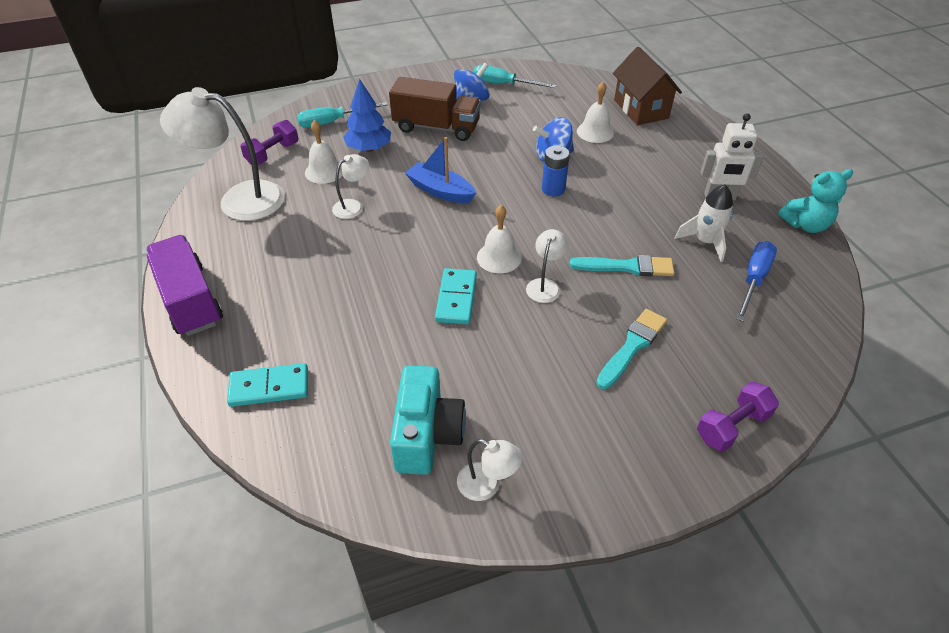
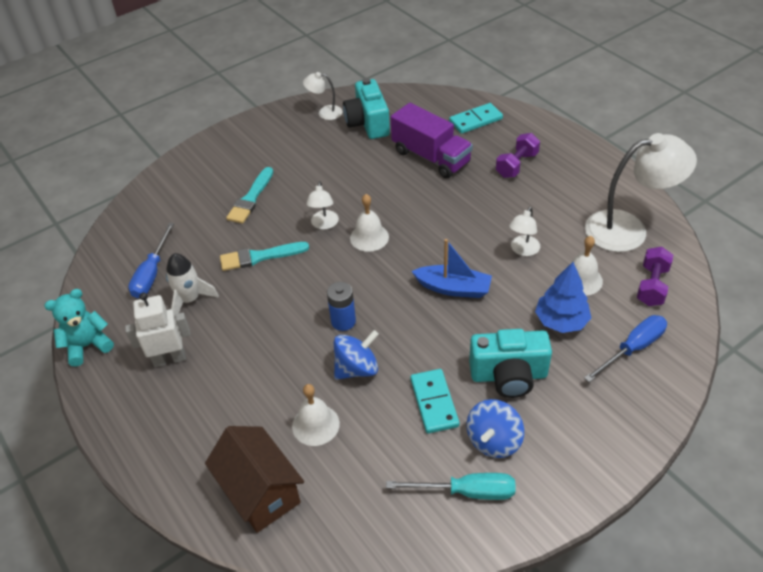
camera: 165 degrees right, 0 degrees up
(190, 300) = (576, 149): purple truck -> purple truck (431, 157)
(333, 122) = (632, 348): turquoise screwdriver -> blue screwdriver
(436, 127) = (508, 375): brown truck -> turquoise camera
(456, 298) = (388, 198): turquoise domino -> turquoise domino (434, 402)
(732, 426) = (186, 170): purple dumbbell -> purple dumbbell (517, 165)

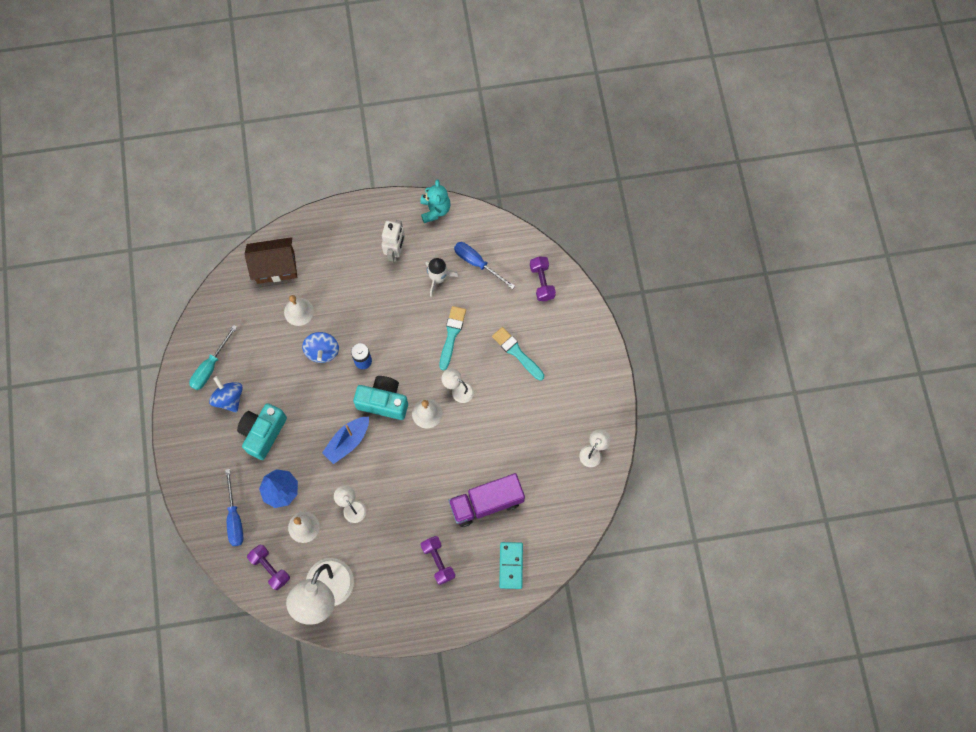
camera: 115 degrees right, 25 degrees up
(153, 212) = (542, 282): none -> purple dumbbell
(368, 123) = (558, 478): turquoise camera -> turquoise camera (383, 402)
(434, 402) = (272, 381): turquoise domino -> none

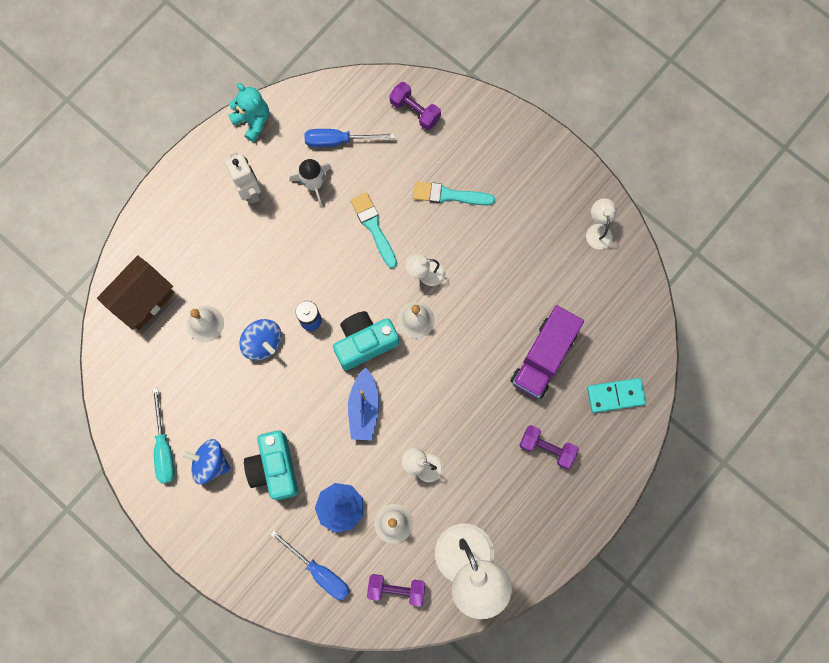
camera: 40 degrees left, 5 degrees up
(511, 565) = (615, 395): turquoise domino -> turquoise domino turned 60 degrees counterclockwise

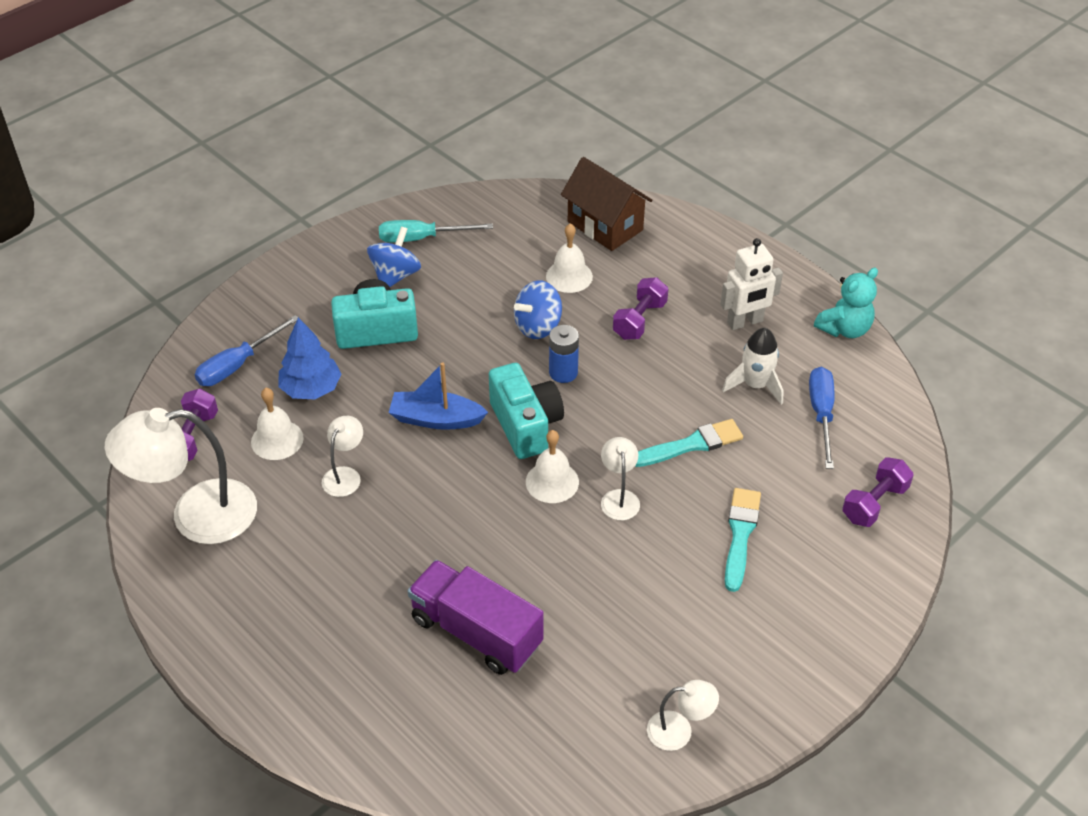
camera: 95 degrees right, 30 degrees down
(547, 448) = (338, 623): purple dumbbell -> purple dumbbell (639, 320)
(615, 395) = (400, 725): turquoise domino -> none

